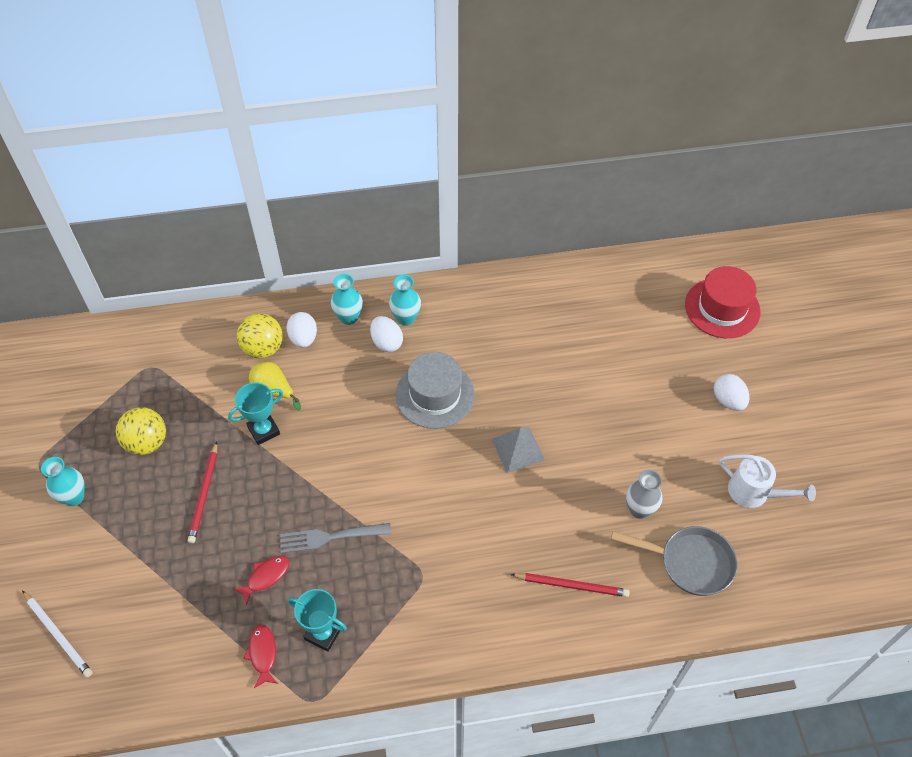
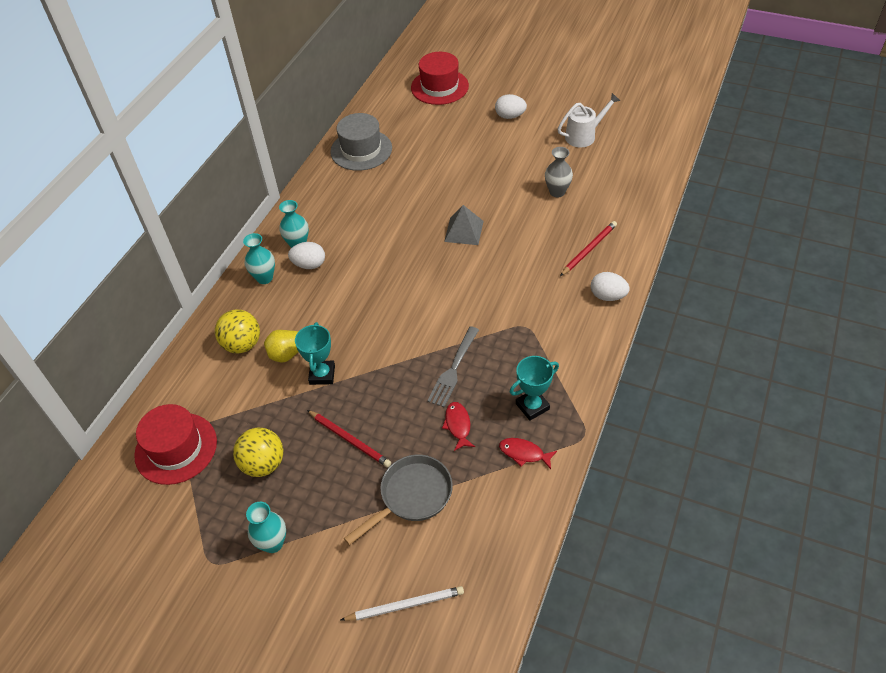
camera: 55 degrees left, 5 degrees down
(132, 369) = (176, 448): none -> red hat
(303, 338) = (257, 314): white egg -> white egg (607, 296)
(435, 394) = (380, 256): grey hat -> grey hat (361, 150)
(690, 563) = (612, 186): grey pan -> grey pan (411, 496)

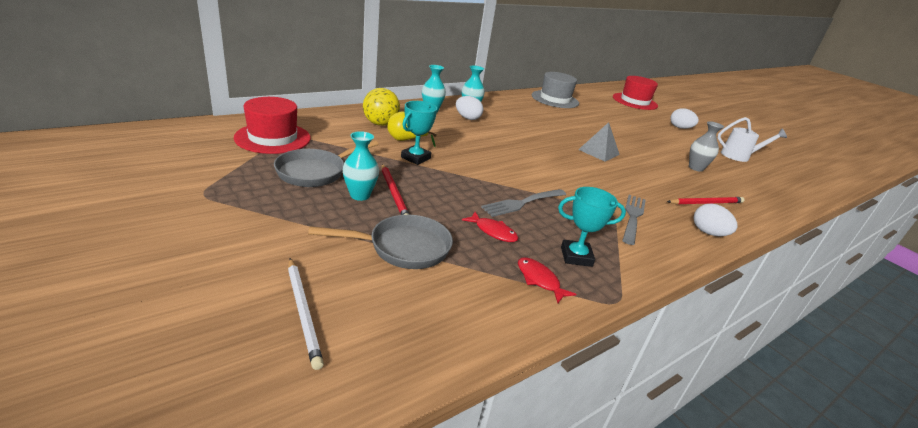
camera: 25 degrees right, 20 degrees down
(263, 464) = (315, 172): yellow ball -> grey pan
(273, 543) = (259, 209): turquoise vase -> turquoise vase (360, 195)
(405, 605) = (303, 312): white pencil -> white pencil turned 45 degrees clockwise
(458, 425) = (493, 232): red fish -> red fish turned 105 degrees clockwise
(545, 319) = (633, 217): none -> grey fork

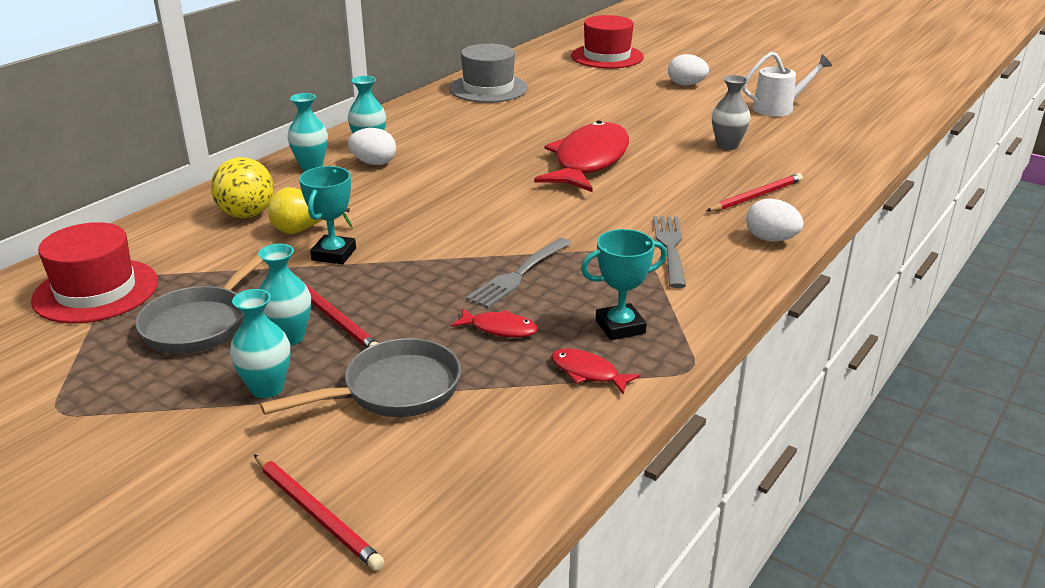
camera: 15 degrees left, 0 degrees up
(303, 312) = (316, 514): white pencil -> red pencil
(327, 220) = (267, 388): none -> turquoise vase
(599, 152) = (588, 161): grey pyramid -> red fish

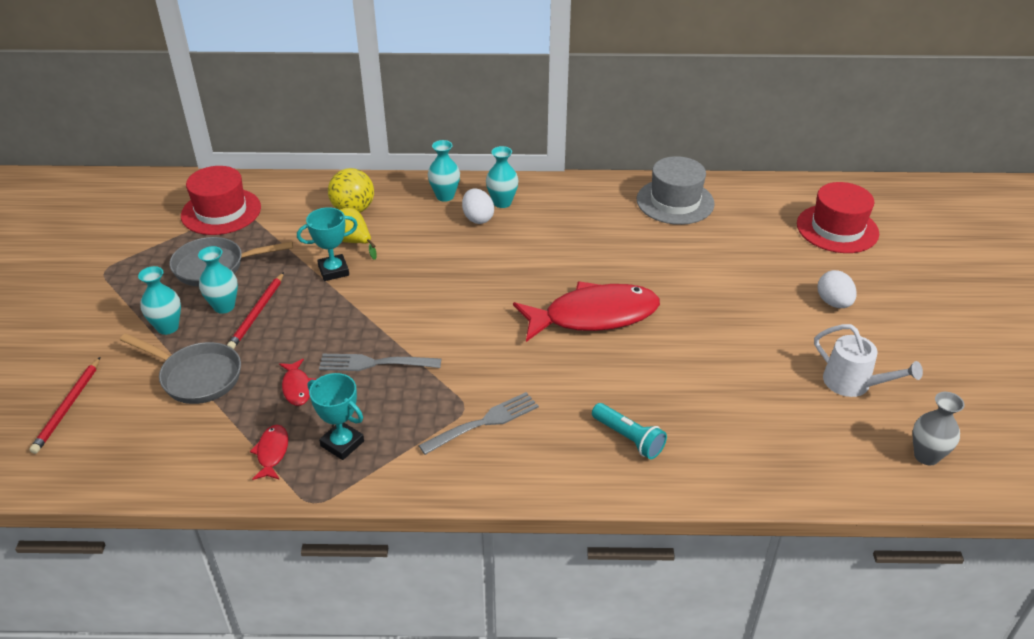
camera: 55 degrees right, 10 degrees up
(727, 145) = (718, 382): grey vase -> grey vase (926, 456)
(756, 196) = (628, 438): red pencil -> turquoise flashlight
(771, 239) = (552, 476): white egg -> none

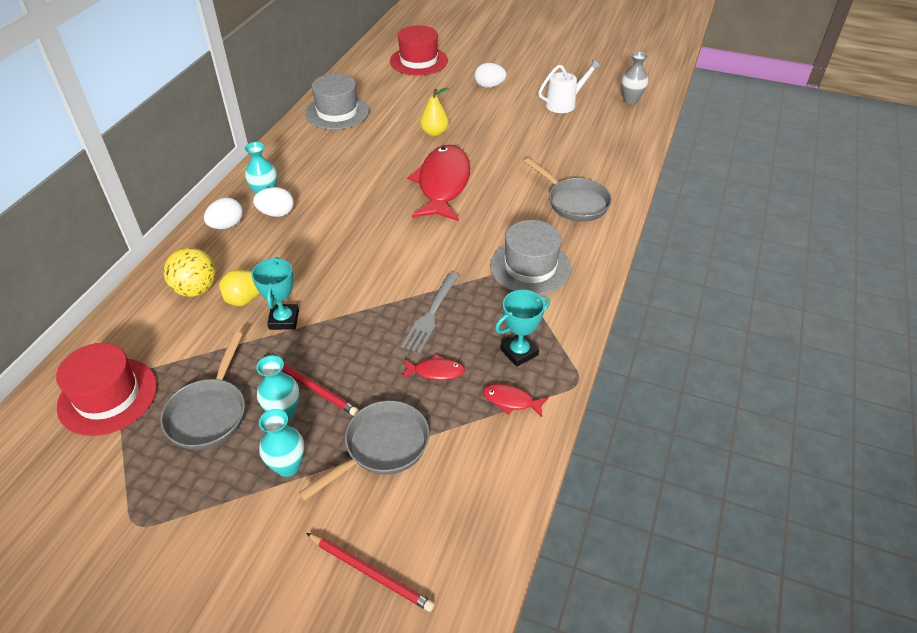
camera: 70 degrees left, 5 degrees up
(445, 196) = (227, 225): turquoise vase -> white egg
(483, 423) = (530, 267): grey fork -> grey hat
(628, 438) = (574, 202): turquoise flashlight -> grey pan
(690, 283) = (434, 133): none -> yellow pear

